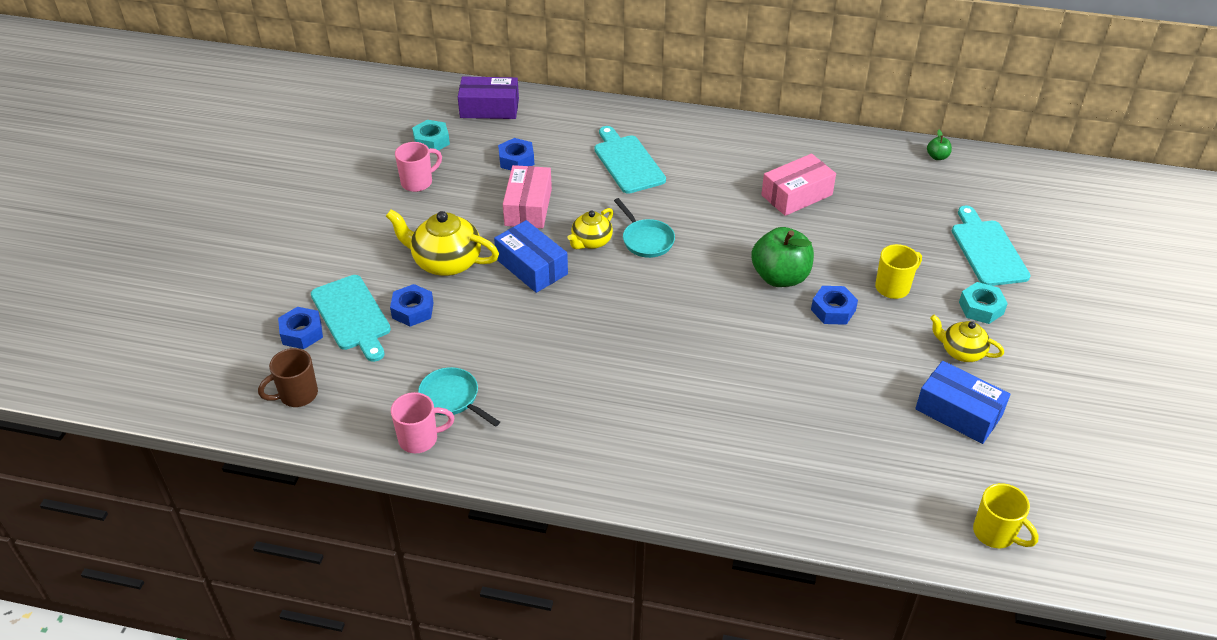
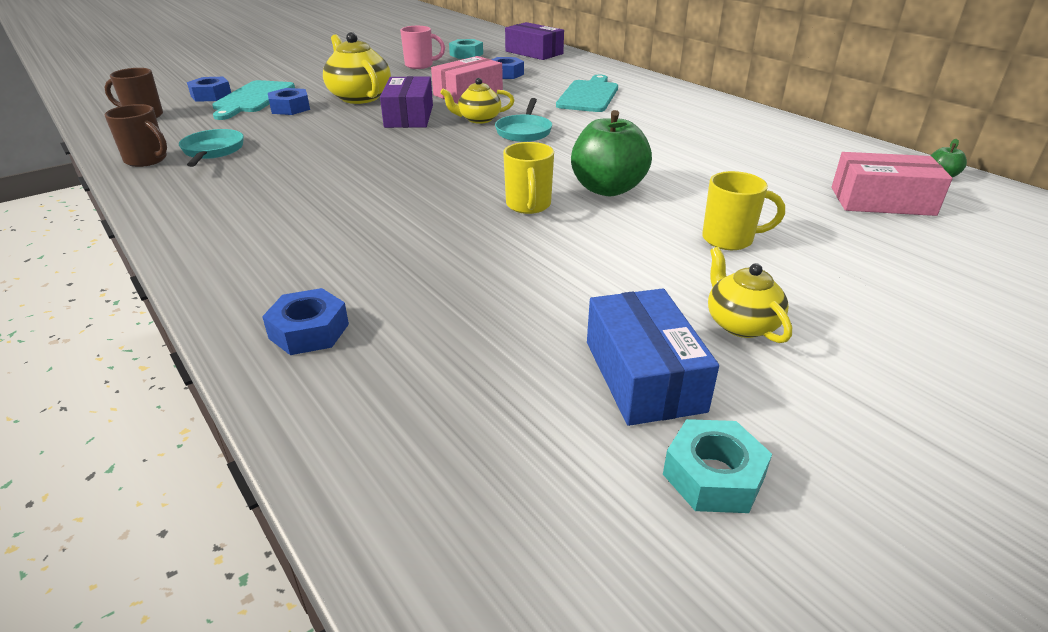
camera: 40 degrees right, 10 degrees down
(420, 439) = (147, 160): pink mug -> brown mug
(531, 267) = (409, 116): blue box -> purple box
(796, 195) = (718, 151): pink box -> pink box (882, 201)
(833, 310) = (625, 228): blue nut -> blue nut (309, 331)
(981, 308) = (833, 299): turquoise nut -> turquoise nut (713, 476)
(987, 250) = (916, 259): turquoise cutting board -> none
(995, 533) = (474, 545): yellow mug -> yellow mug (528, 206)

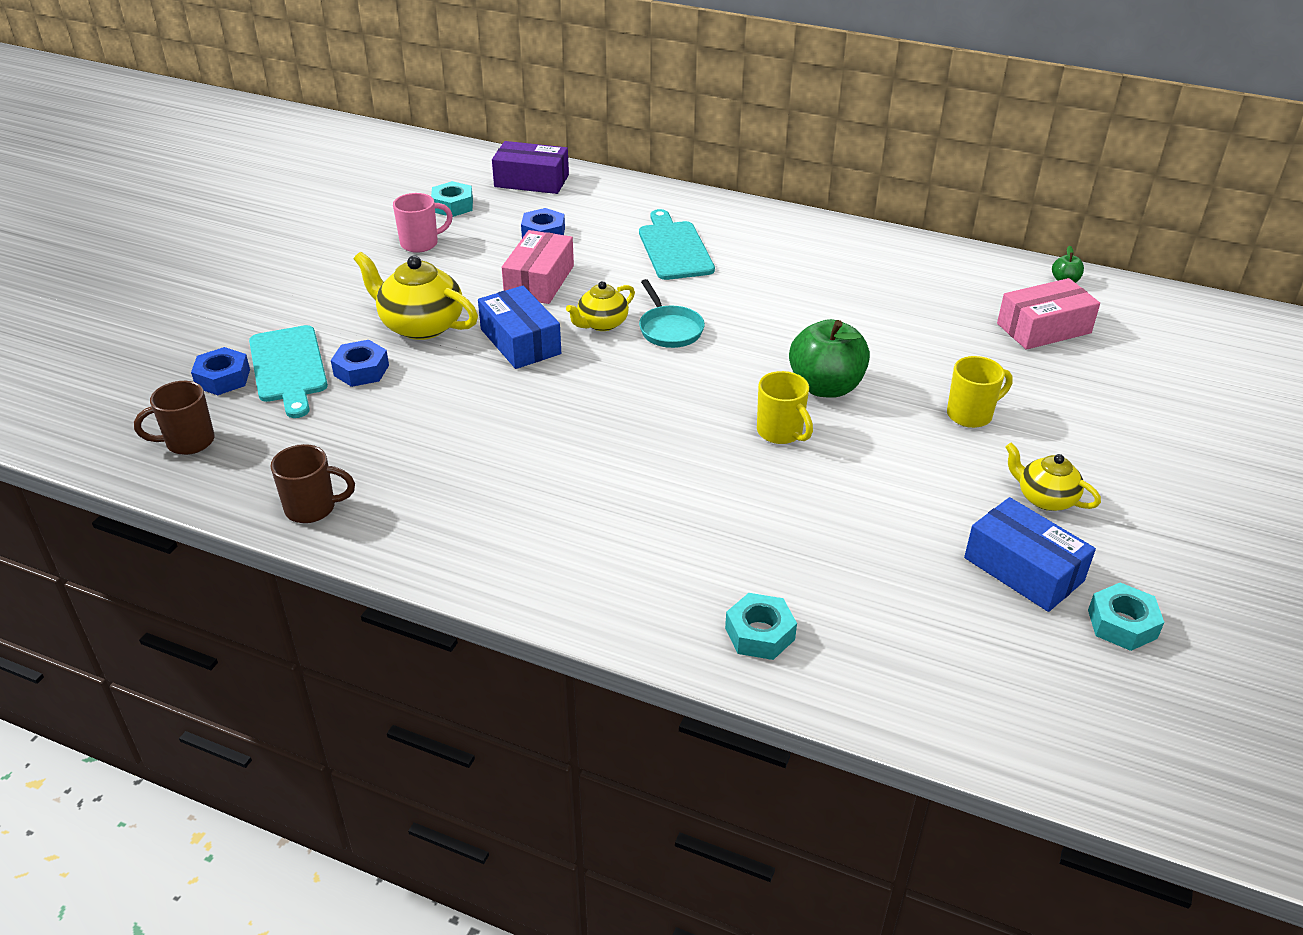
camera: 30 degrees left, 5 degrees up
(212, 151) = (370, 469): turquoise pan -> none
(309, 331) = (759, 634): blue nut -> turquoise nut
(409, 116) = (520, 341): purple box -> blue box

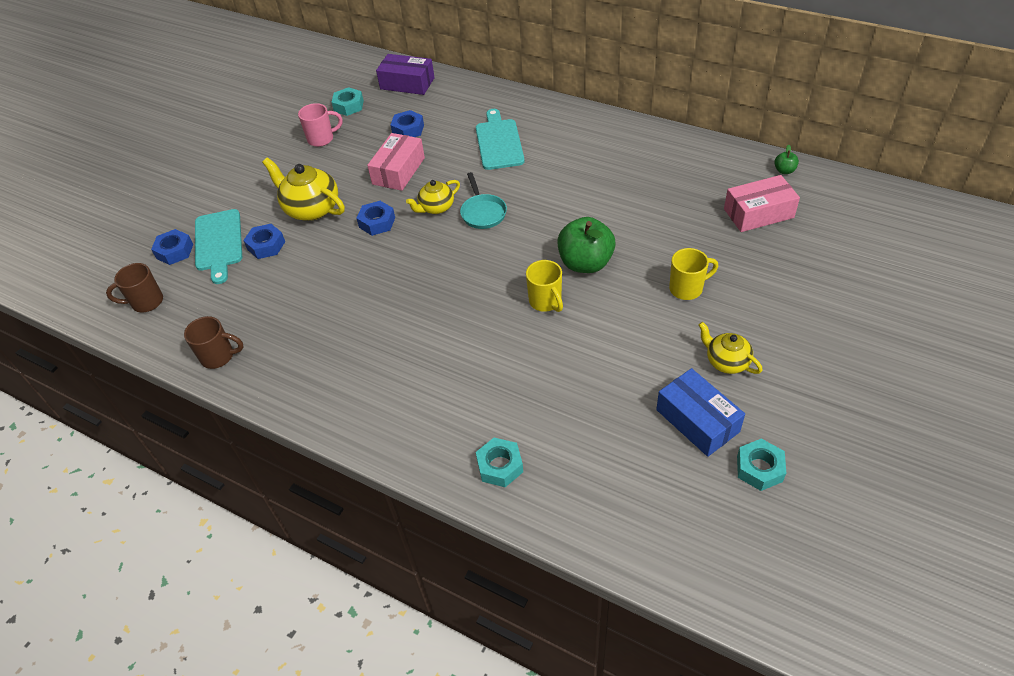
camera: 10 degrees right, 10 degrees up
(520, 341) = (377, 222): blue box -> blue nut

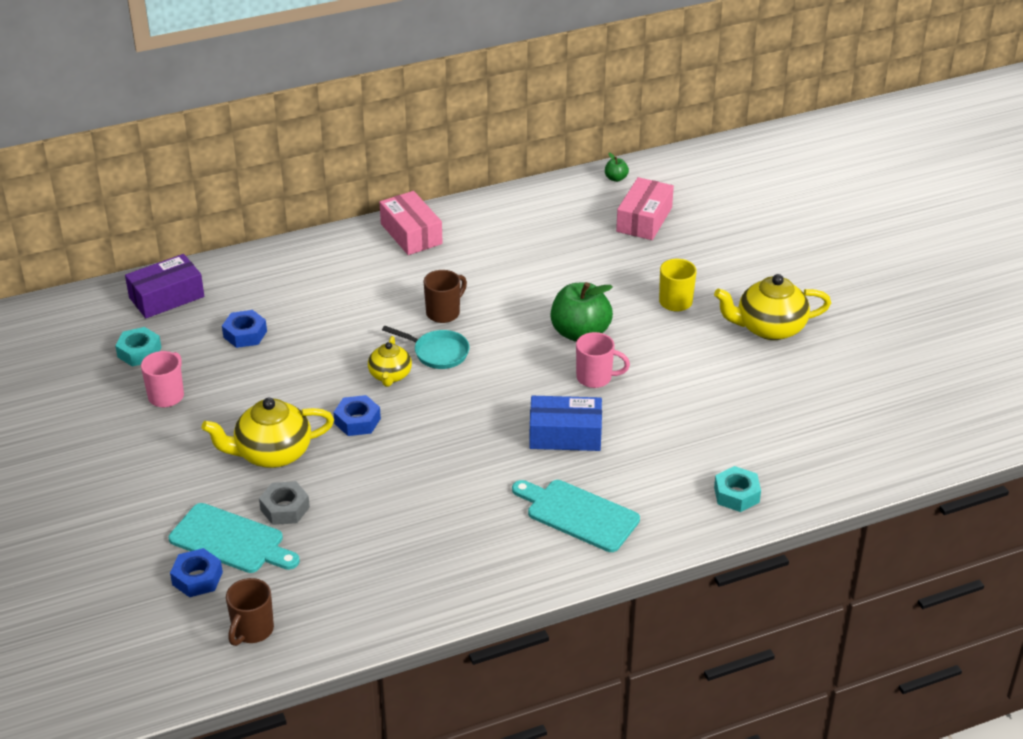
camera: 55 degrees left, 10 degrees down
(219, 356) = (405, 607): brown mug -> brown mug (444, 313)
(266, 245) = (285, 508): blue nut -> grey nut
(398, 171) = (300, 371): pink box -> pink box (411, 234)
(499, 142) = (353, 292): turquoise cutting board -> turquoise cutting board (578, 514)
(546, 301) = (595, 378): yellow mug -> pink mug
(697, 420) = (806, 374): blue box -> blue box (565, 435)
(726, 361) = (769, 328): yellow teapot -> yellow teapot, size x1.65
(759, 468) = (877, 373): turquoise nut -> none

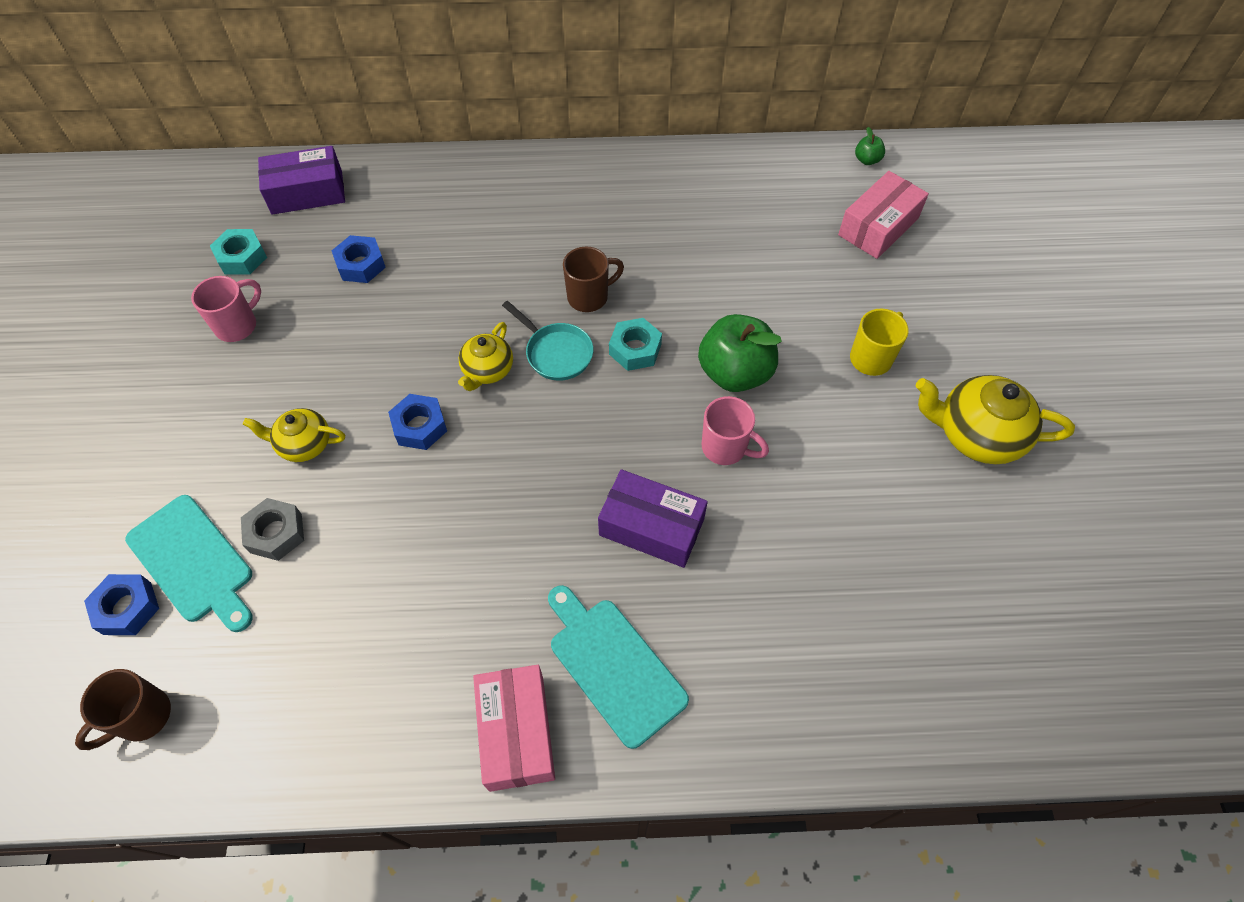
camera: 20 degrees right, 20 degrees up
(272, 453) = (304, 444): yellow teapot -> yellow teapot, size x0.61
(411, 234) = (602, 177): pink box -> pink box (516, 732)
(565, 435) = (651, 527): blue box -> purple box
(736, 494) = (833, 705): turquoise nut -> turquoise nut (635, 349)

